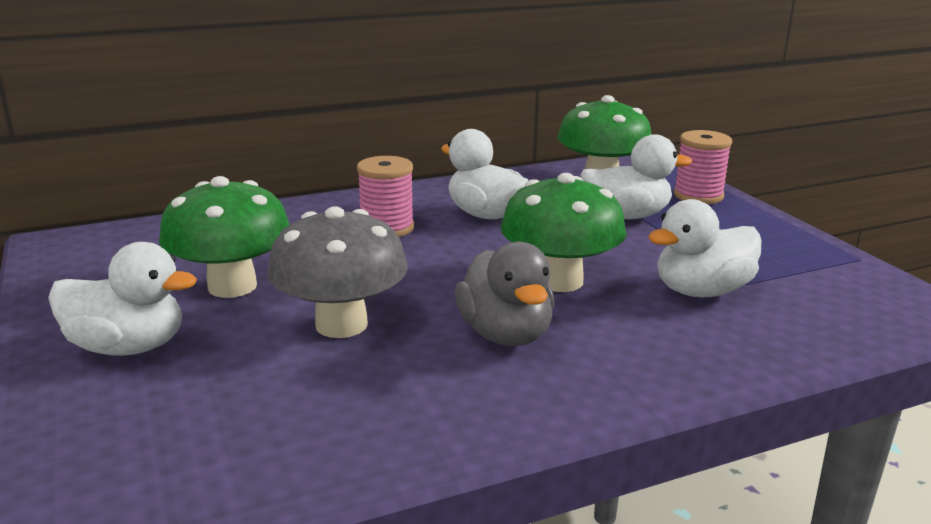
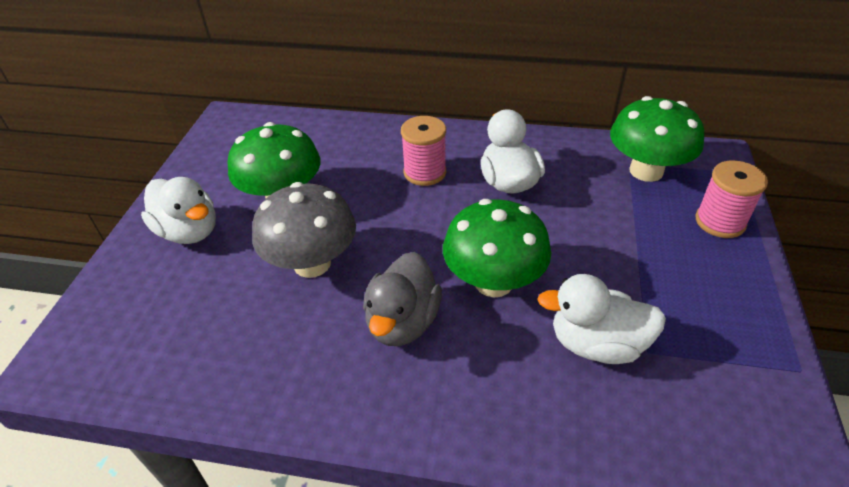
camera: 35 degrees right, 20 degrees up
(626, 216) = (623, 225): white duck -> none

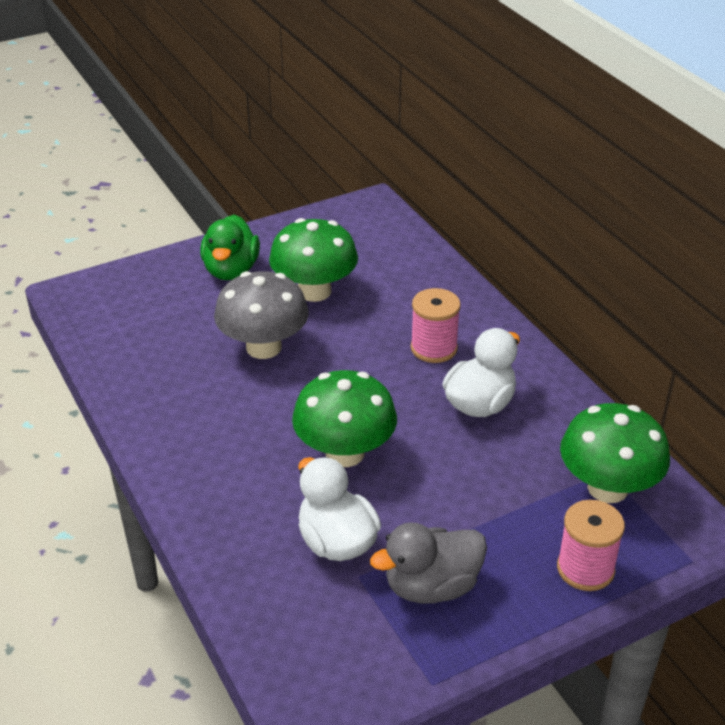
camera: 50 degrees right, 5 degrees down
(189, 231) = (231, 270): white duck -> green duck
(402, 322) = (254, 425): grey duck -> grey duck (431, 586)

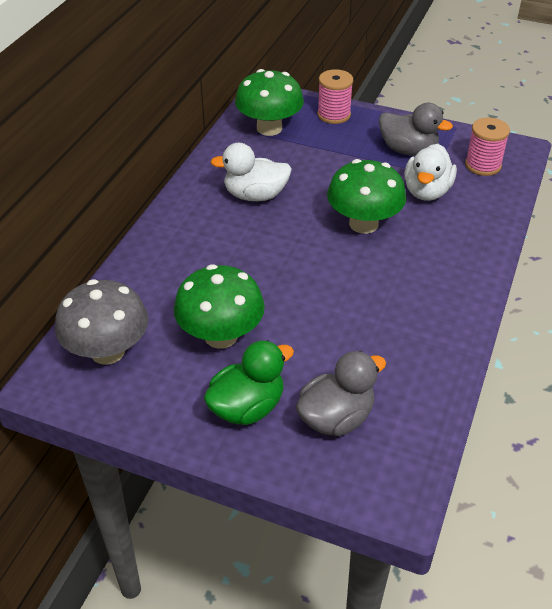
camera: 130 degrees left, 5 degrees up
(164, 302) = (336, 418): none -> grey duck
(263, 347) = (317, 320): grey mushroom -> grey mushroom (108, 351)
(434, 348) = (222, 239): pink spool -> pink spool (483, 165)

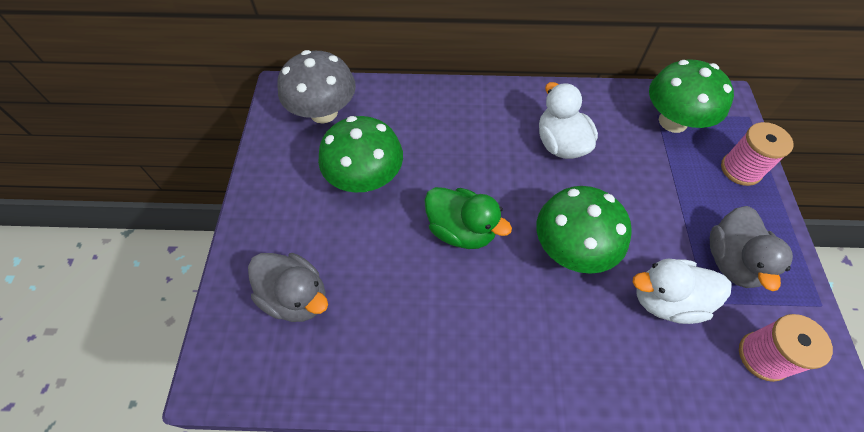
camera: 70 degrees right, 15 degrees up
(247, 407) = (291, 224): green duck -> green duck (461, 230)

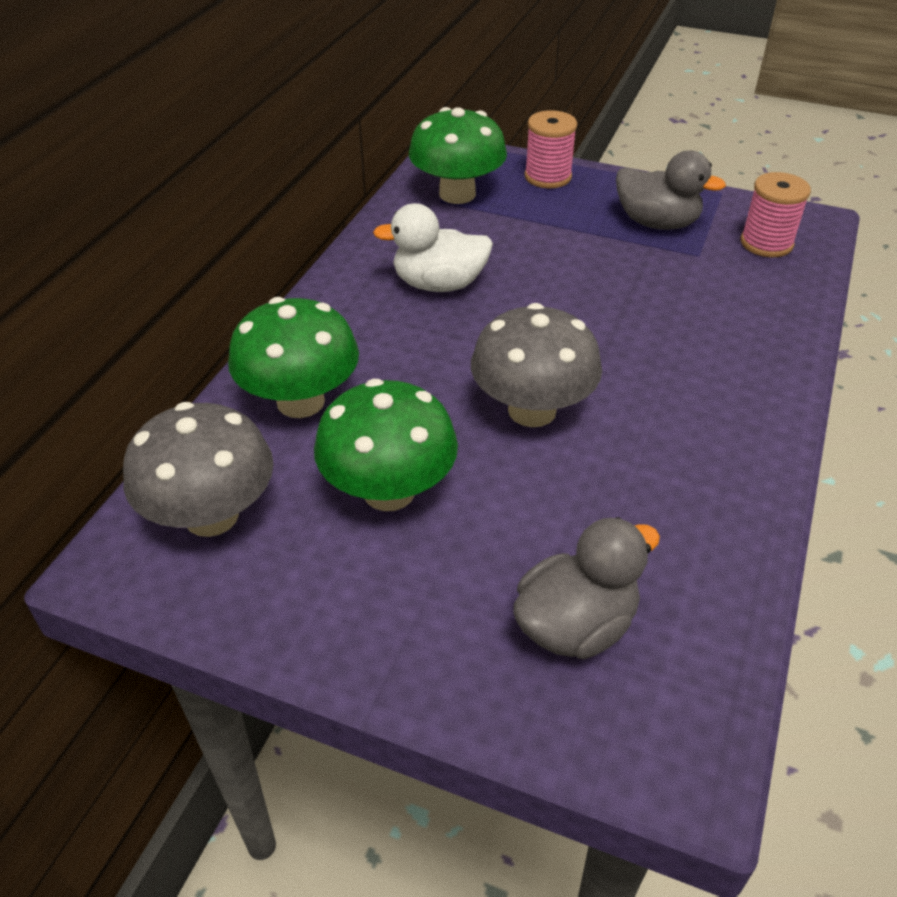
camera: 70 degrees left, 15 degrees down
(461, 230) = (532, 410): green duck -> grey mushroom
(571, 249) = (600, 324): green mushroom -> green mushroom (300, 401)
(666, 300) = (689, 279): white duck -> none

